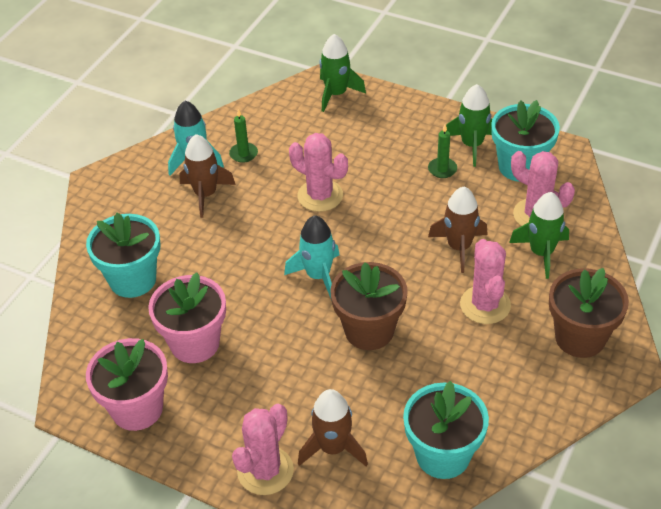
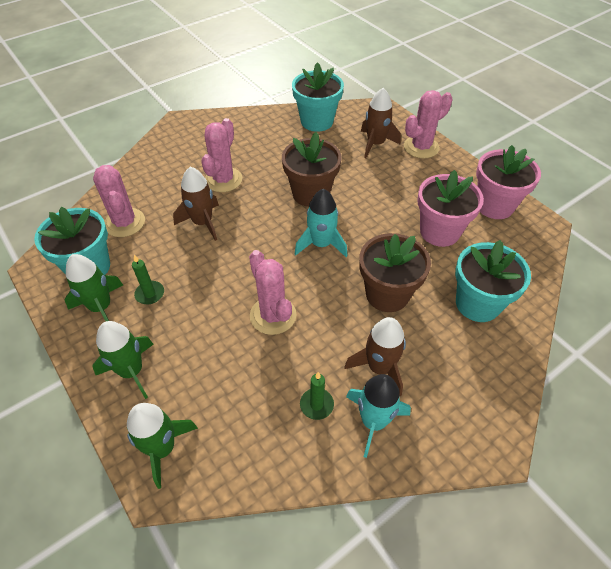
camera: 155 degrees left, 5 degrees up
(541, 253) = (153, 196): green rocket -> green rocket (131, 371)
(580, 337) = (188, 143): brown flower pot -> brown flower pot (387, 294)

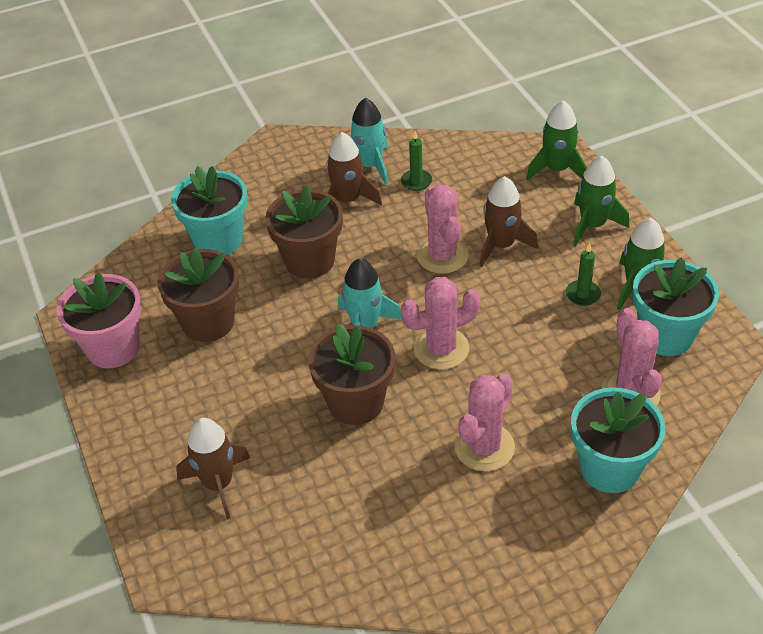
camera: 165 degrees left, 5 degrees down
(202, 223) = (518, 377): brown rocket -> brown rocket (501, 245)
(317, 121) = (298, 556): turquoise flower pot -> turquoise flower pot (609, 468)
(421, 147) = (148, 465): pink cactus -> pink cactus (441, 349)
(439, 232) = (208, 322): pink flower pot -> brown flower pot

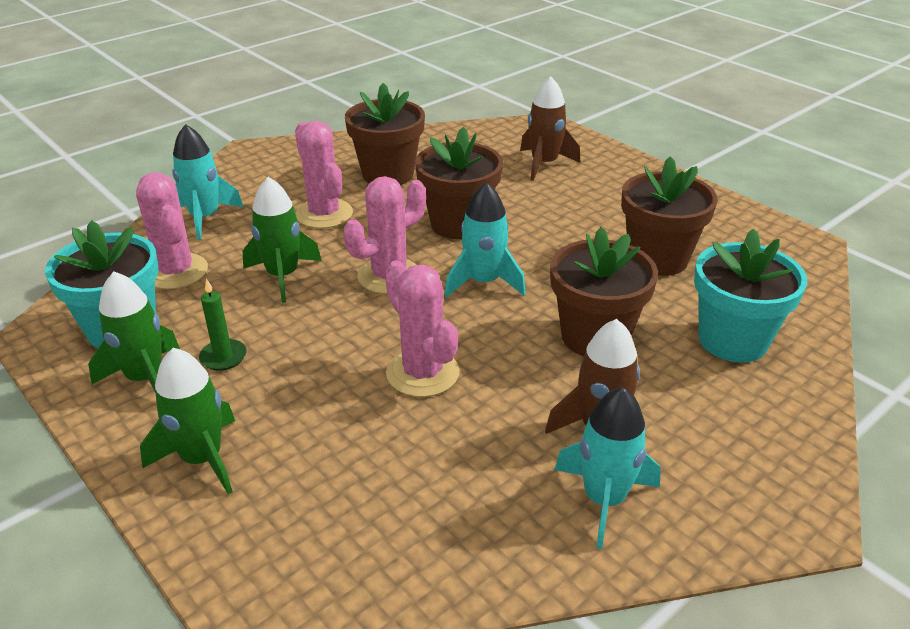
camera: 160 degrees right, 10 degrees down
(113, 348) = (730, 225): pink flower pot -> none
(400, 505) = (388, 174): none -> brown flower pot
(416, 181) = (509, 483): green candle -> none
(484, 447) = (324, 214): pink cactus -> pink cactus turned 45 degrees counterclockwise
(501, 245) = (342, 401): brown rocket -> none
(557, 169) = (263, 560): green rocket -> green rocket (283, 276)
(609, 468) = (205, 218): turquoise flower pot -> turquoise rocket

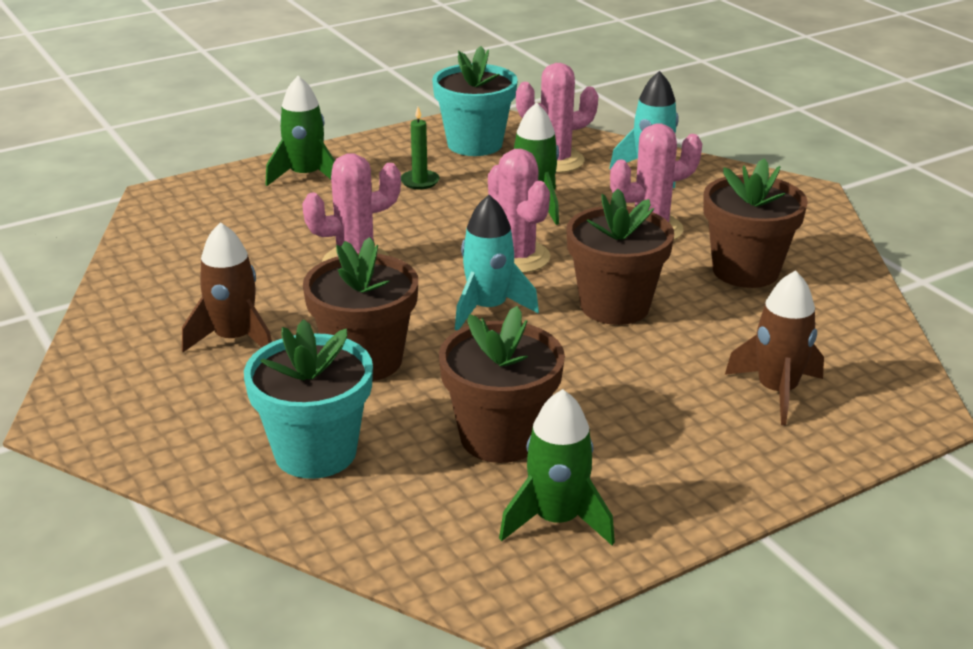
camera: 100 degrees right, 5 degrees down
(145, 378) = (406, 155): green rocket -> green rocket (556, 520)
(604, 499) = (157, 326): turquoise rocket -> none

